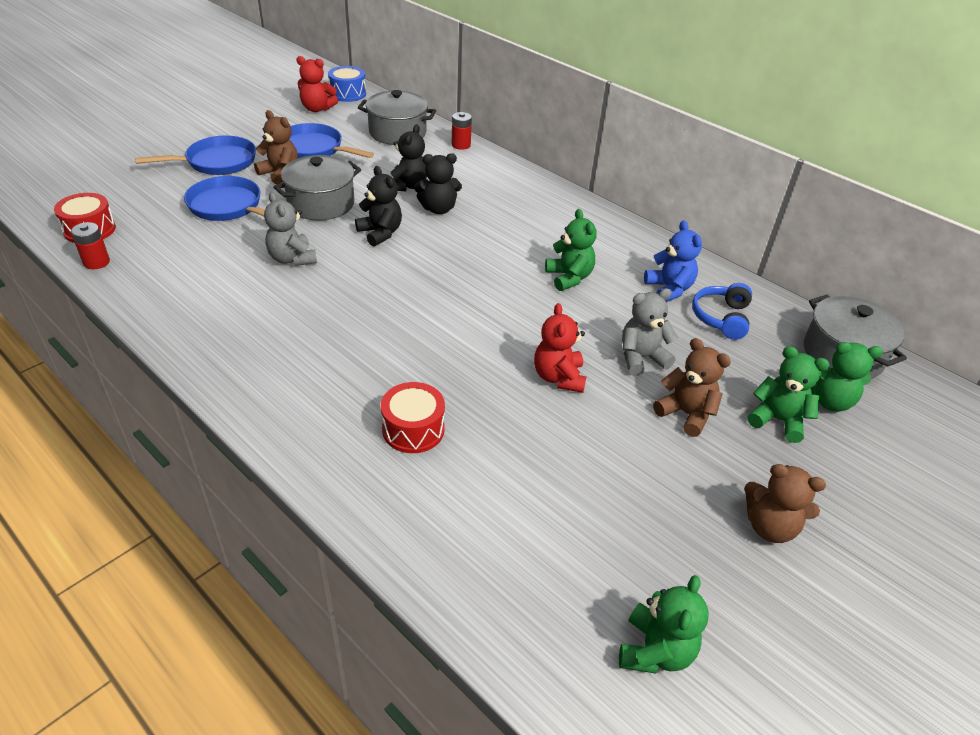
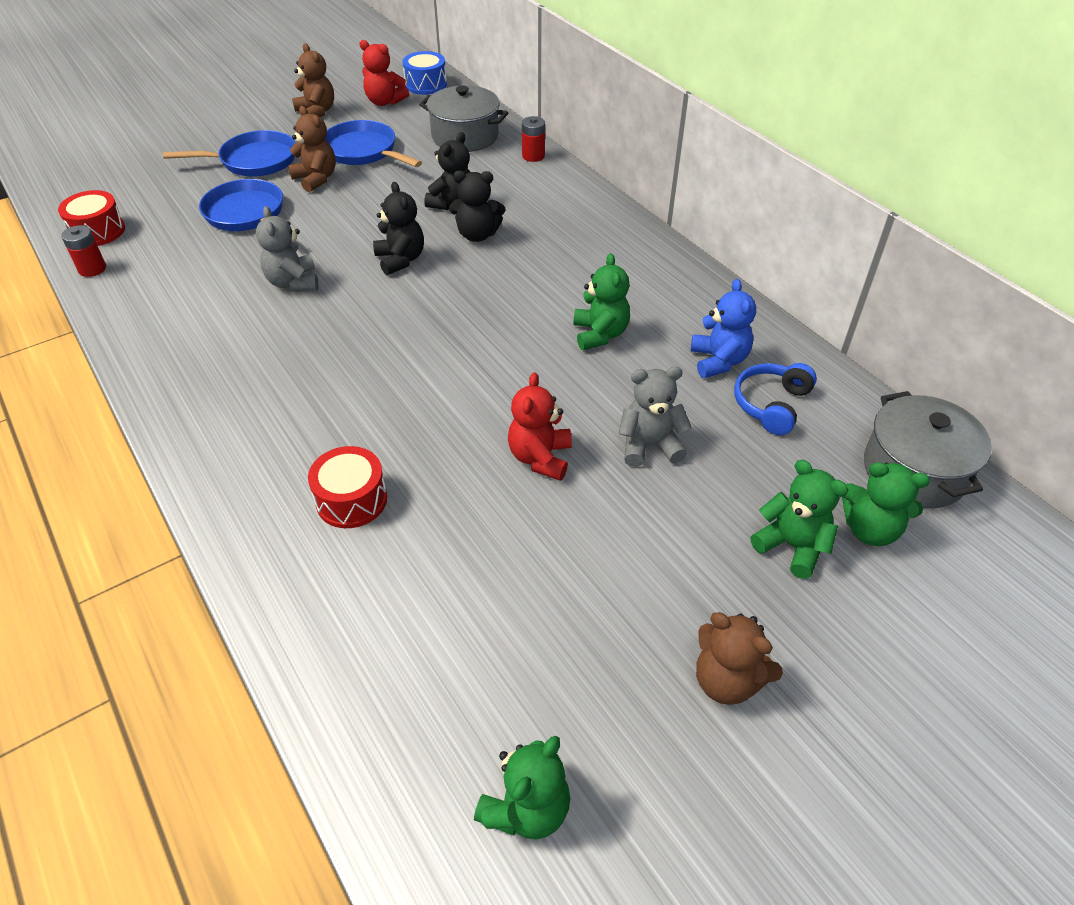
camera: 15 degrees right, 5 degrees up
(321, 204) = (347, 218): grey pot -> none
(686, 413) = (678, 522): brown teddy bear -> brown teddy bear (316, 112)

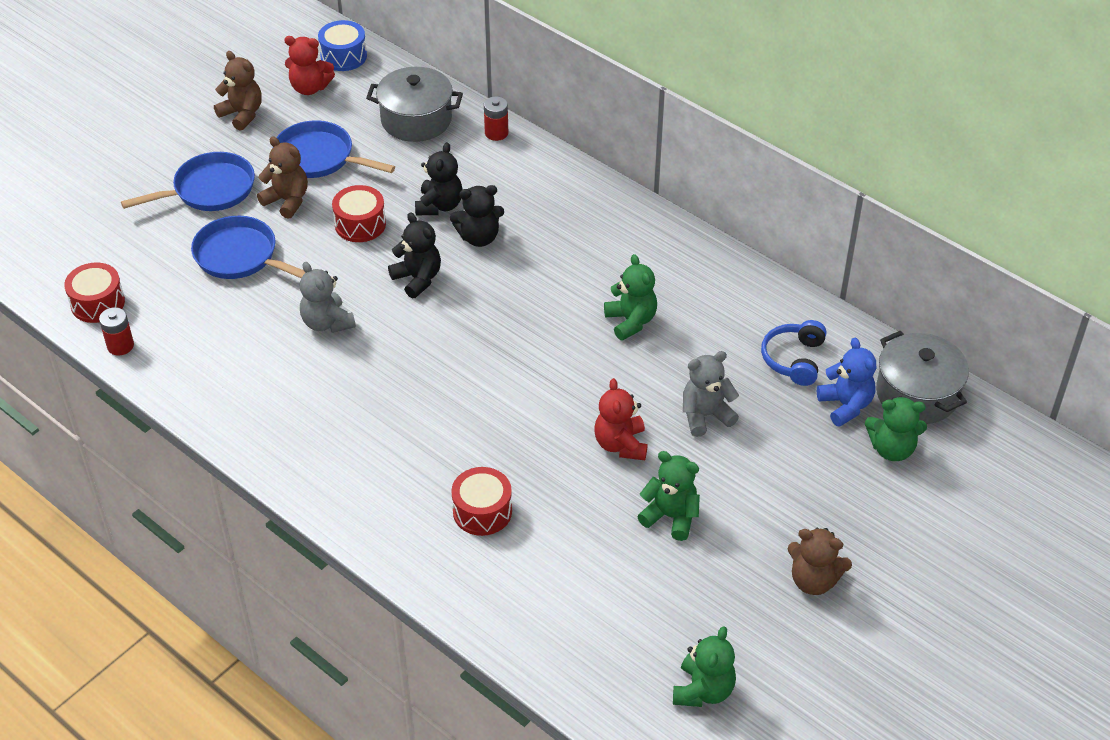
camera: 15 degrees left, 0 degrees up
(371, 207) = (360, 224): none -> red drum
(718, 361) = (740, 327): blue teddy bear -> blue teddy bear (845, 405)
(792, 546) = (837, 474): green teddy bear -> green teddy bear (671, 517)

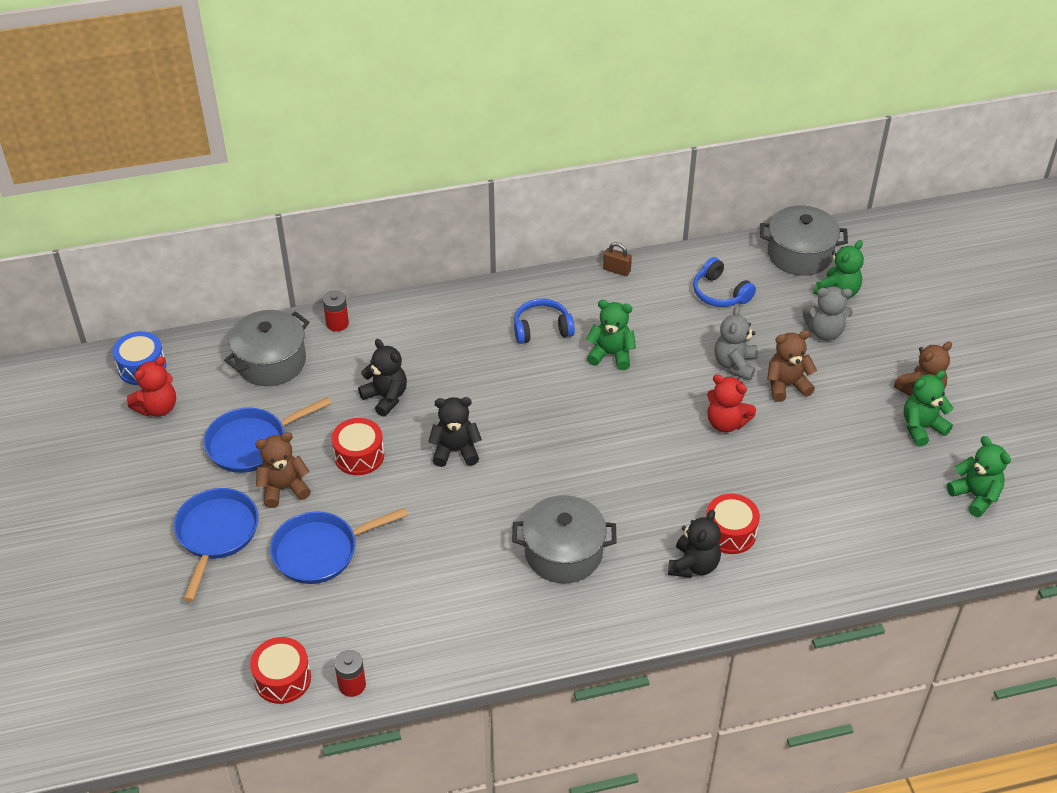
camera: 55 degrees left, 0 degrees up
(242, 114) = (142, 467): brown teddy bear -> brown teddy bear (786, 385)
(327, 323) = (453, 530): grey teddy bear -> grey teddy bear (824, 332)
(361, 406) = (563, 553): none -> grey pot
(479, 237) = (444, 392): black teddy bear -> black teddy bear (693, 565)
(617, 259) = (542, 329): none -> blue headphones
(671, 517) = (813, 432): green teddy bear -> green teddy bear (921, 427)
(747, 271) = (616, 270): none -> brown padlock
(845, 405) = (782, 292): blue teddy bear -> none

